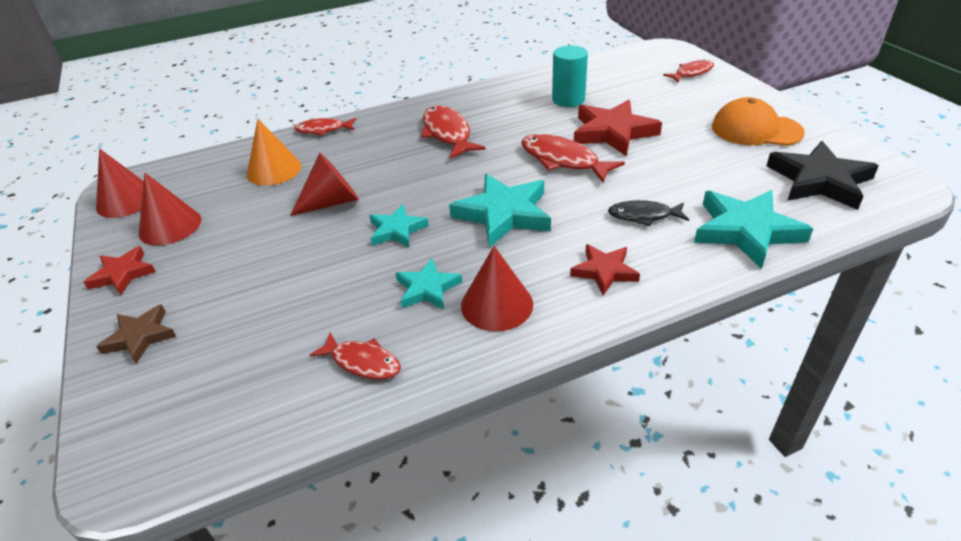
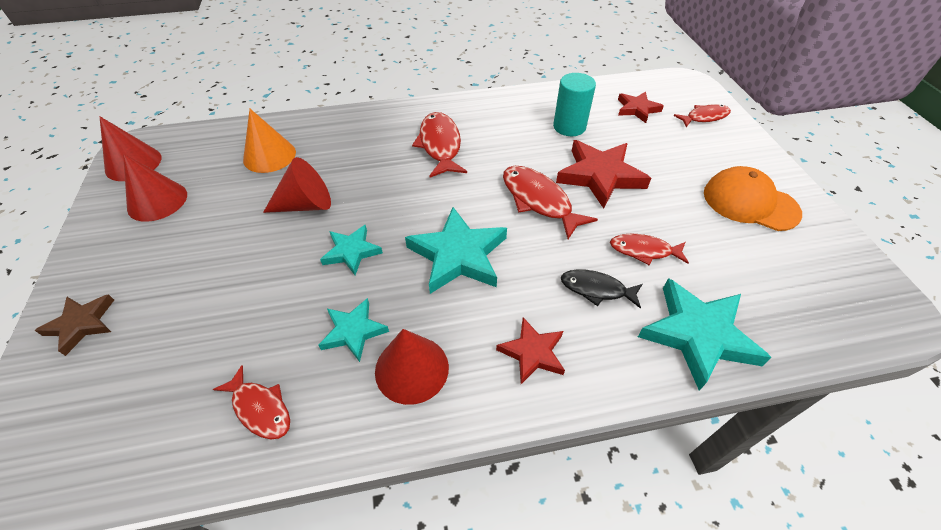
camera: 10 degrees right, 10 degrees up
(122, 274) = (97, 247): red star -> red star (637, 109)
(323, 130) = (330, 118): red fish -> red fish (644, 251)
(819, 181) = (799, 285): black star -> none

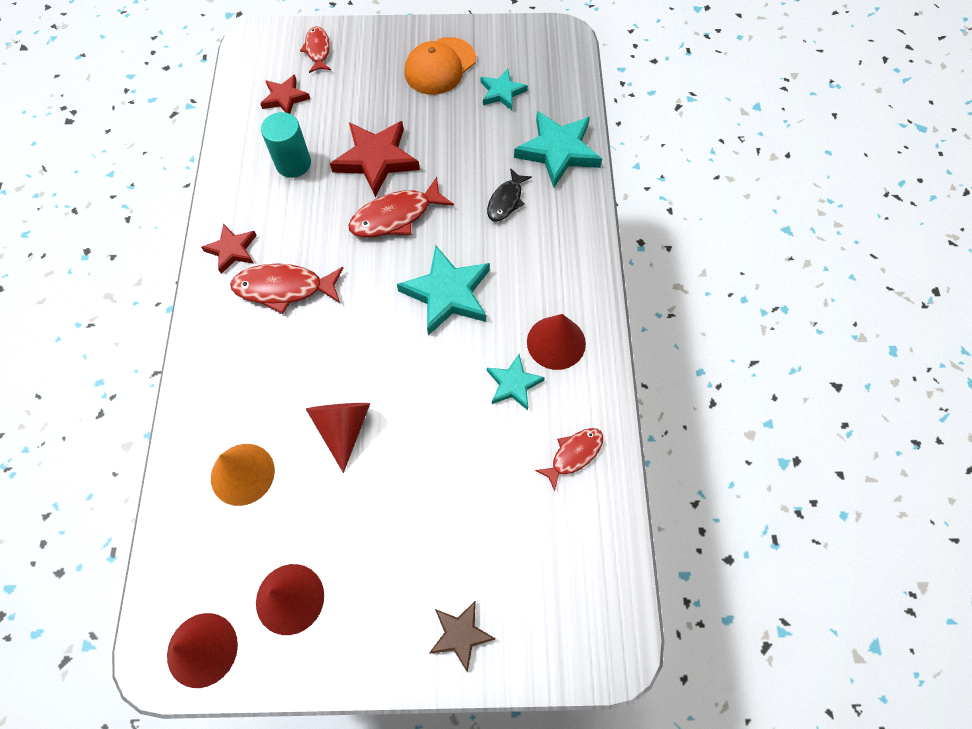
camera: 80 degrees left, 15 degrees up
(351, 251) = (422, 384): turquoise star -> turquoise star (502, 92)
(532, 352) = (555, 258): red star -> red star (232, 250)
(644, 251) = (474, 156): red fish -> none

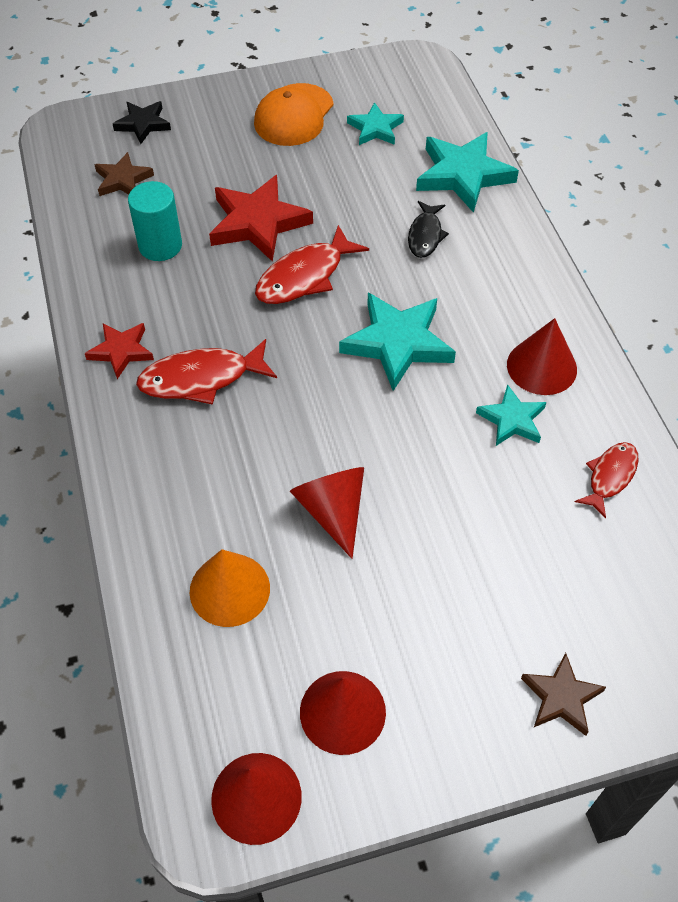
camera: 15 degrees left, 10 degrees down
(285, 98) = (123, 180): red star -> brown star
(318, 50) = (143, 124): red fish -> black star

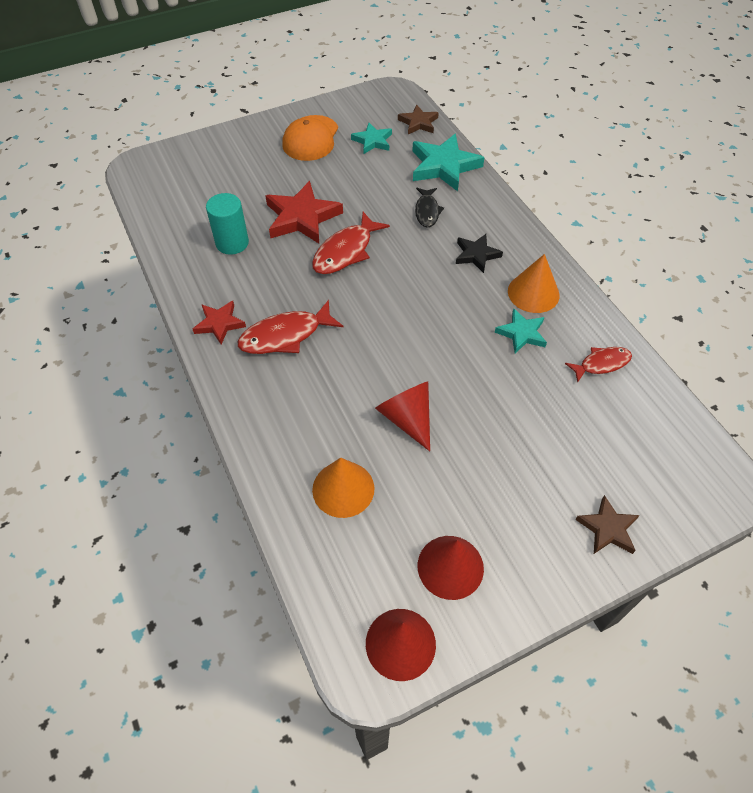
camera: 10 degrees left, 0 degrees up
(123, 180) = (192, 199): brown star -> brown star (418, 123)
(143, 124) = (199, 157): black star -> black star (476, 255)
(398, 343) = (425, 290): turquoise star -> none
(541, 367) = (533, 293): red cone -> orange cone
(610, 477) = (601, 364): red fish -> red fish turned 45 degrees clockwise

